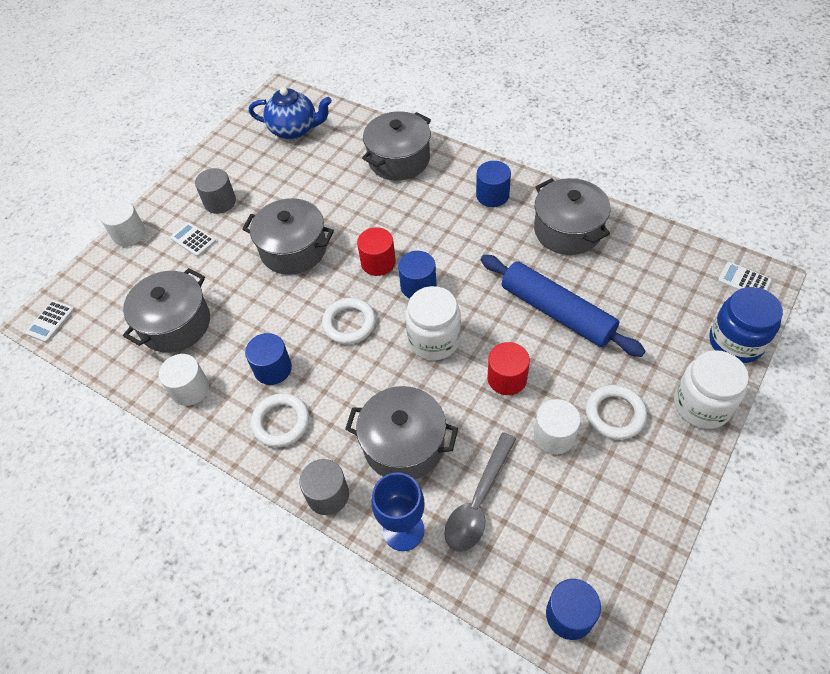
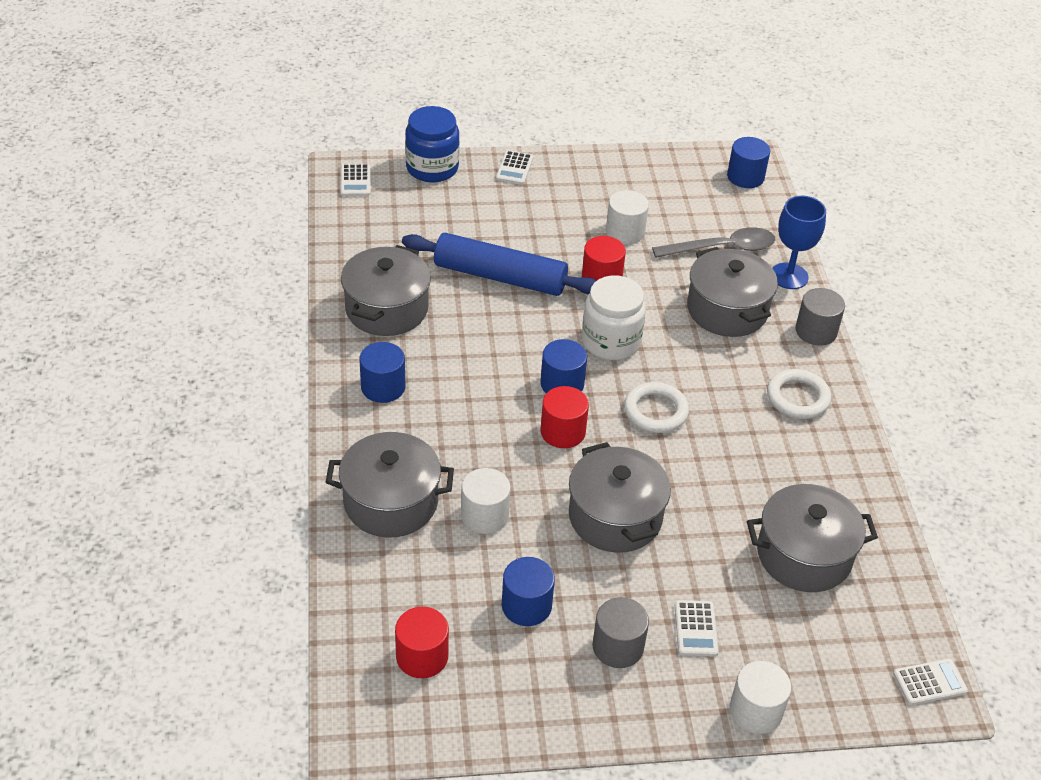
camera: 135 degrees left, 10 degrees down
(190, 389) = (846, 486): white cylinder -> white cylinder (484, 515)
(273, 368) = (760, 438): blue cylinder -> blue cylinder (526, 605)
(295, 129) = (422, 656): blue teapot -> red cylinder
(557, 312) = (500, 276): blue rolling pin -> blue rolling pin turned 75 degrees counterclockwise
(615, 414) = (570, 208): white ring -> none
(702, 405) = (514, 168): white jar -> white calculator

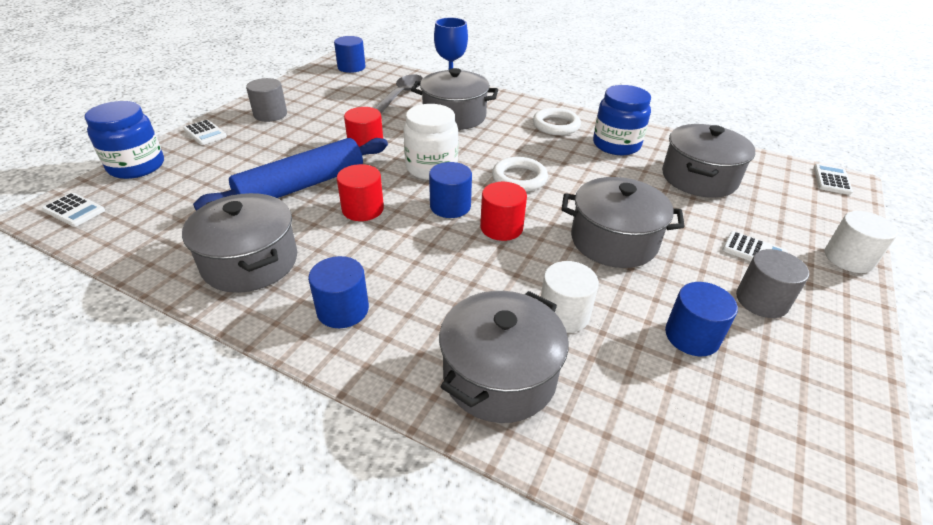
camera: 55 degrees left, 5 degrees down
(422, 656) = (735, 451): red cylinder -> red cylinder (363, 209)
(625, 232) = (336, 120): white cylinder -> none
(807, 463) = (616, 145): none -> blue jar
(816, 331) = (505, 98): grey cylinder -> grey cylinder (270, 114)

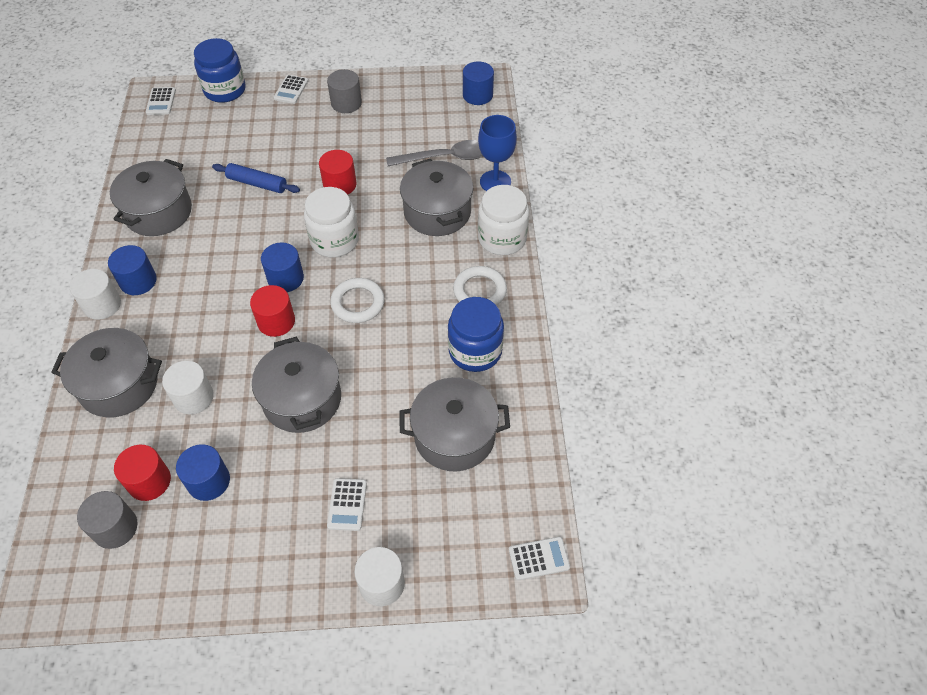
camera: 60 degrees right, 15 degrees up
(302, 186) = (257, 183): blue rolling pin -> blue rolling pin, size x0.57
(348, 354) = (102, 305): none -> white cylinder
(363, 209) = (249, 232): red cylinder -> red cylinder (149, 481)
(511, 102) = (502, 238): none -> white jar
(761, 300) = (277, 521): grey cylinder -> grey cylinder (115, 528)

